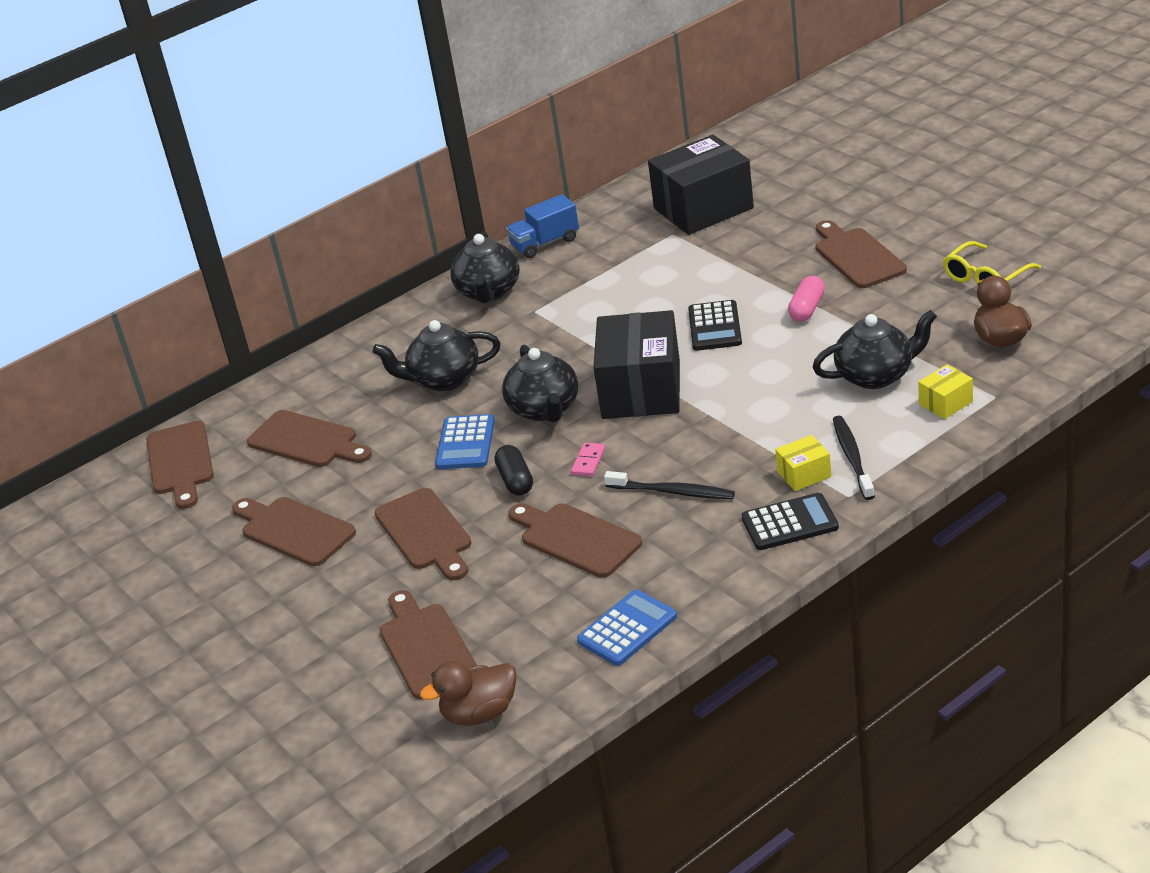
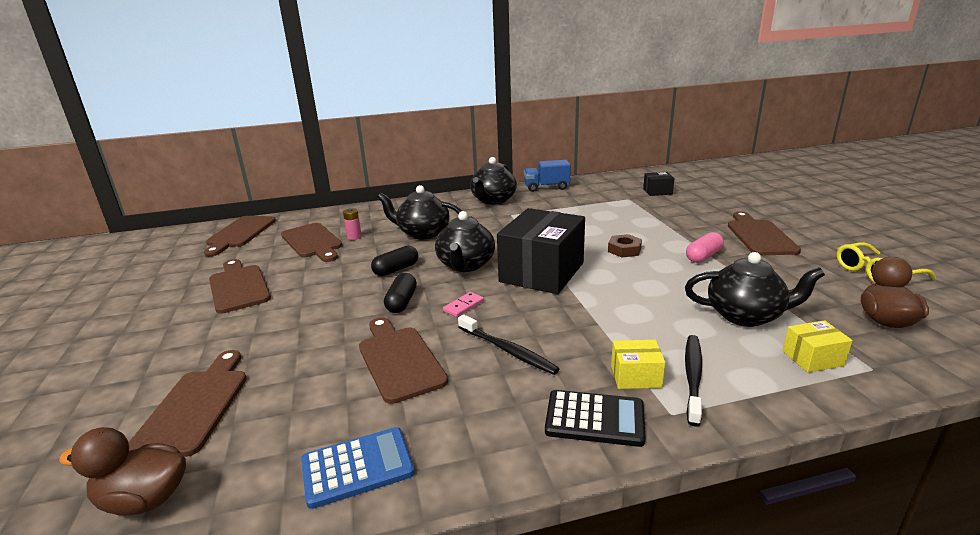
camera: 20 degrees right, 10 degrees down
(356, 415) = (354, 237): none -> pink battery
(425, 533) = (306, 316): brown cutting board -> none
(465, 443) = (396, 270): blue calculator -> black capsule
(703, 208) = (657, 191): black box -> black box, size x0.44
(715, 327) = (624, 250): black calculator -> brown nut

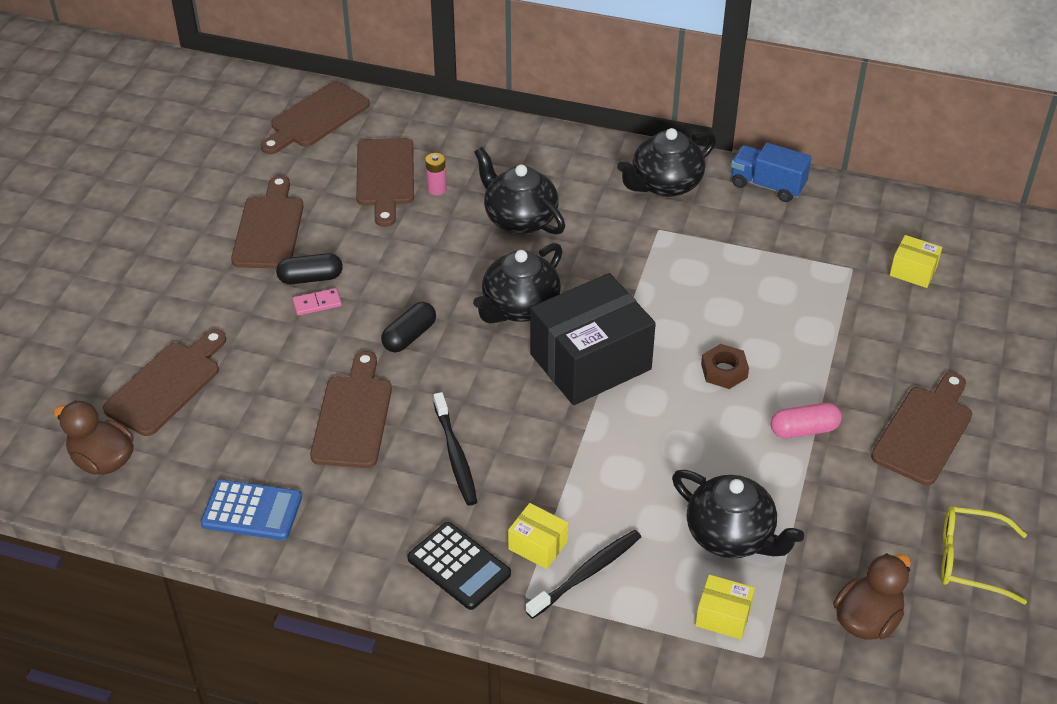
camera: 30 degrees right, 20 degrees up
(396, 270) = (440, 278): black capsule -> black capsule (310, 278)
(463, 306) = (464, 373): pink domino -> pink domino (317, 303)
(657, 191) = (913, 271): black box -> yellow box

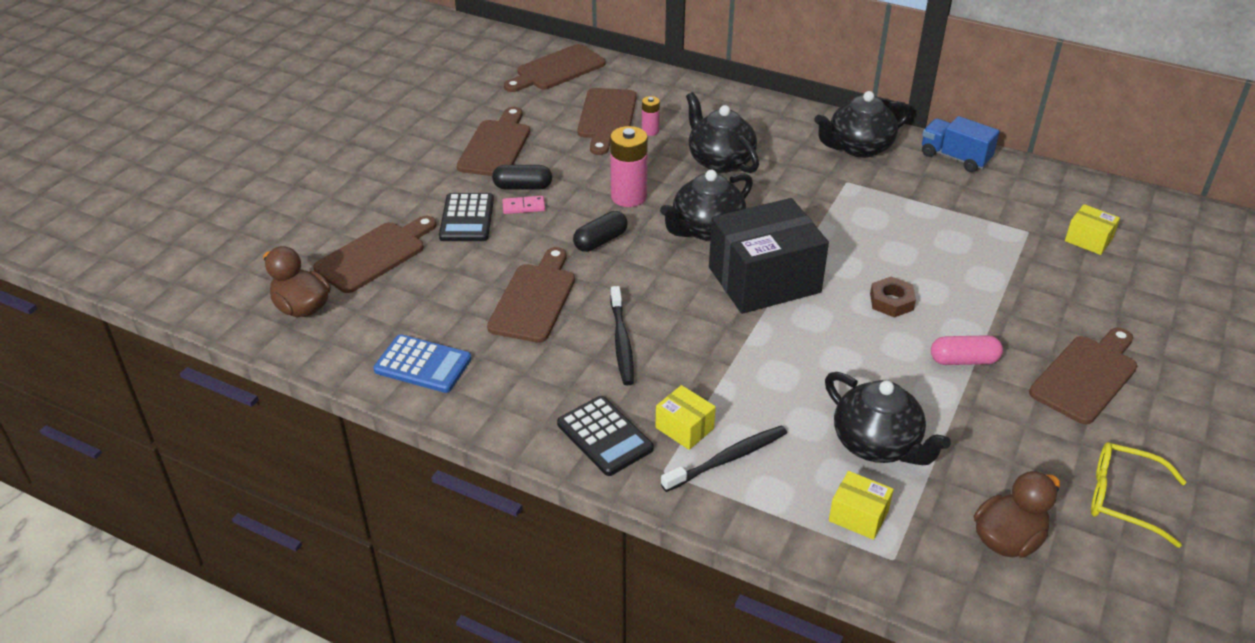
camera: 10 degrees right, 5 degrees down
(258, 326) = (467, 218): none -> black calculator
(429, 277) = (628, 197): none -> pink battery

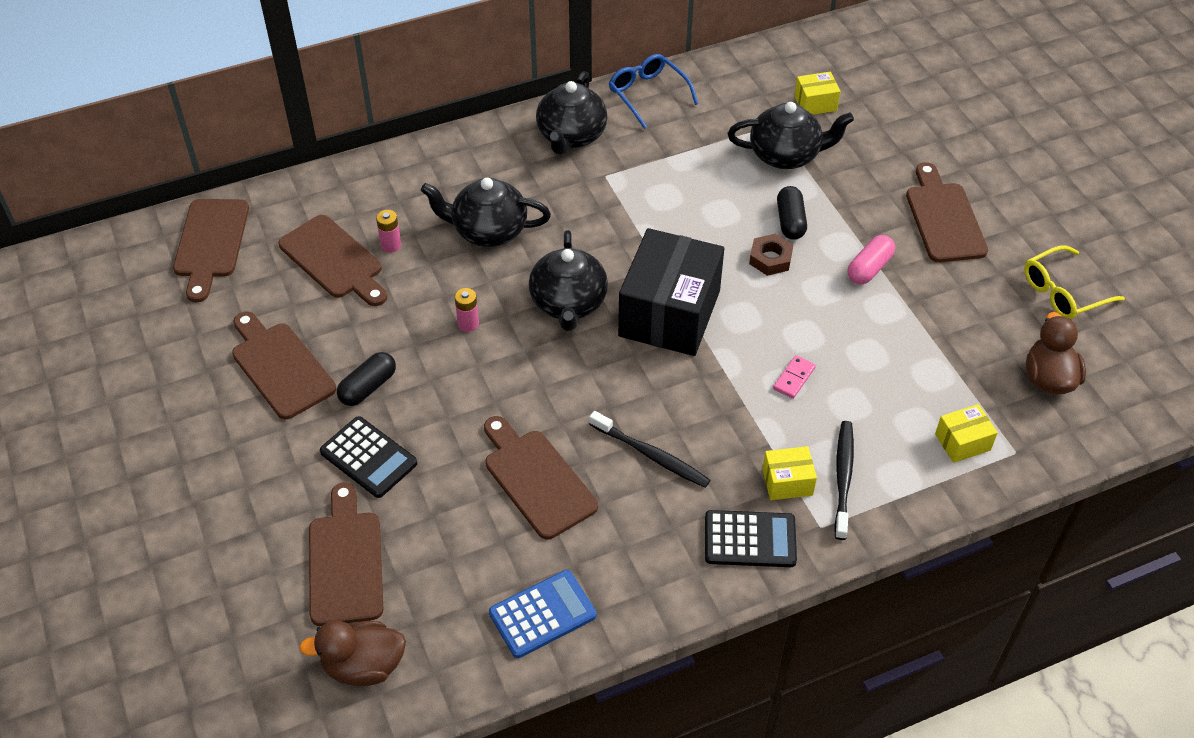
camera: 50 degrees left, 10 degrees up
(523, 207) = (398, 405): pink domino -> pink domino (794, 378)
(600, 241) = (507, 383): black capsule -> black capsule (790, 221)
(628, 197) = (468, 324): pink battery -> pink battery, size x0.53
(877, 444) = (905, 380): black teapot -> black teapot (785, 155)
(955, 157) = (647, 94): blue truck -> blue glasses

